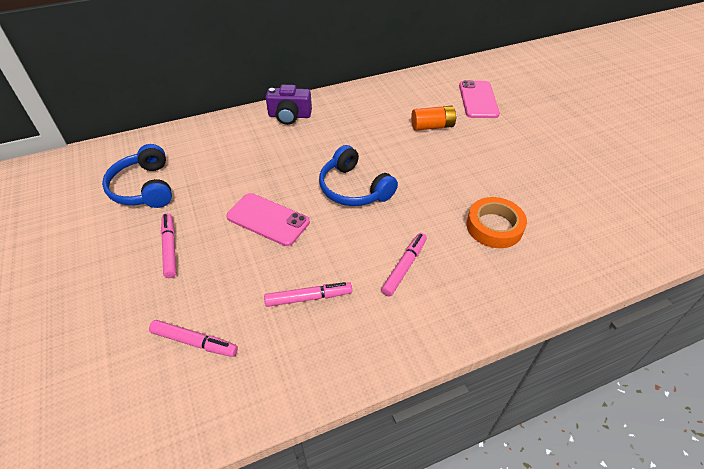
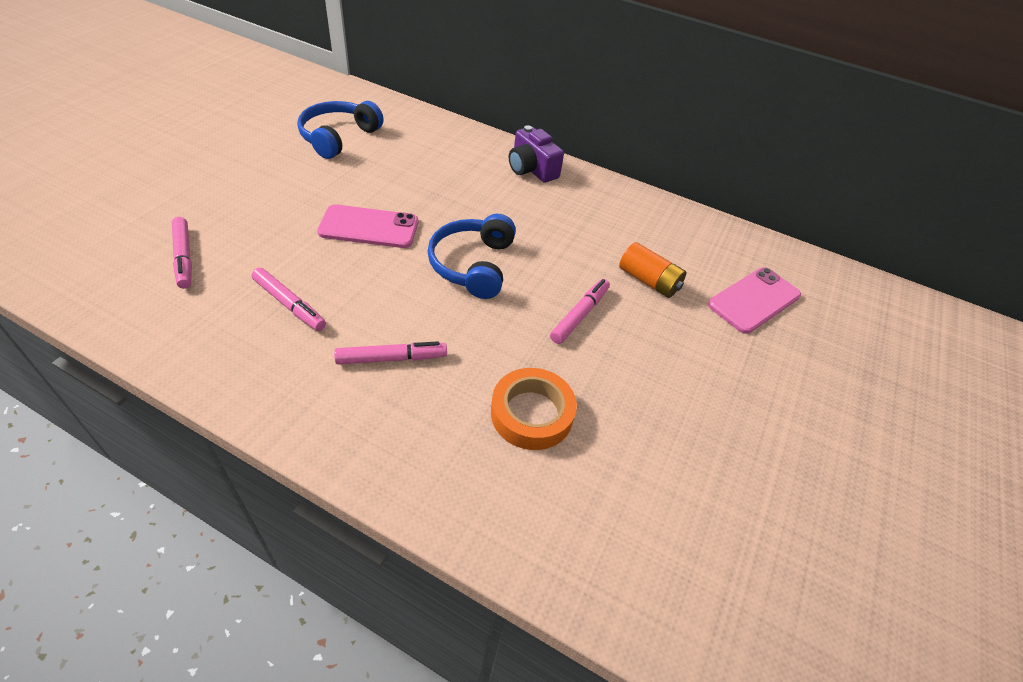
camera: 45 degrees right, 0 degrees up
(170, 248) = (280, 188): pink marker -> pink marker (579, 315)
(268, 219) = (369, 227): pink phone -> pink phone turned 75 degrees counterclockwise

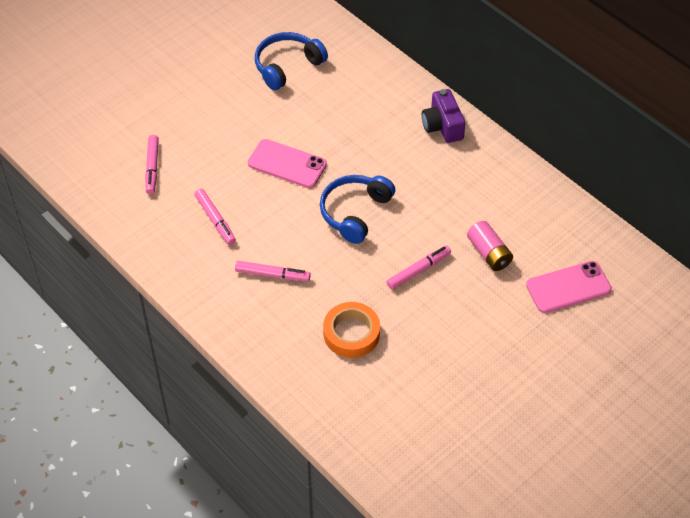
camera: 25 degrees right, 5 degrees up
(648, 281) = (489, 253): orange battery -> pink battery

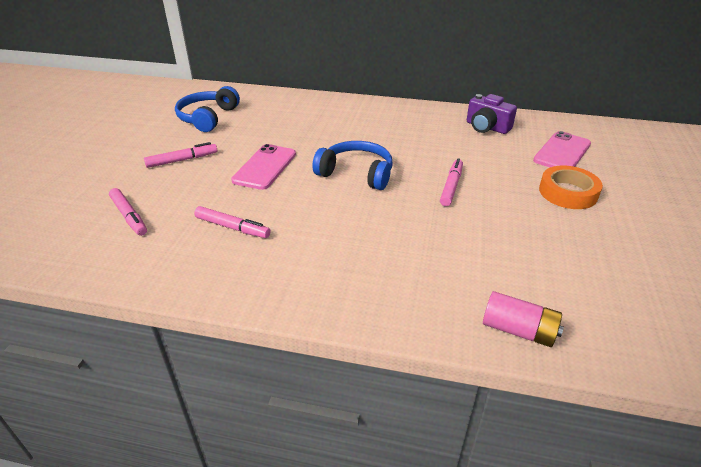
camera: 35 degrees left, 15 degrees down
(272, 275) = (332, 243): pink marker -> pink marker (182, 160)
(287, 164) = (265, 167): pink phone -> pink phone turned 60 degrees counterclockwise
(351, 333) = (455, 252): orange tape -> orange tape (568, 192)
(355, 212) = (356, 173): blue headphones -> blue headphones turned 120 degrees clockwise
(442, 126) = (363, 109): purple camera -> purple camera (486, 127)
(489, 253) = (485, 156): pink battery -> pink battery (518, 330)

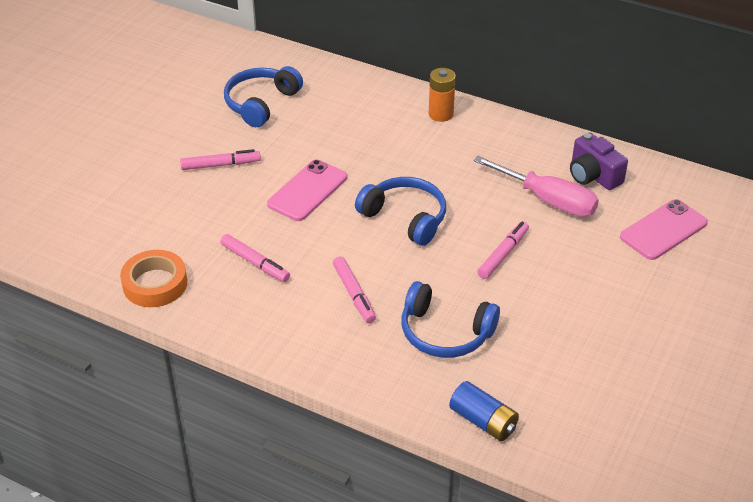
camera: 15 degrees right, 5 degrees up
(129, 216) = (157, 230): pink marker -> pink marker (354, 294)
(353, 107) = (441, 114): none -> orange battery
(436, 255) = (445, 333): none -> blue headphones
(463, 146) = (548, 200): none -> pink screwdriver
(518, 330) = (483, 421): pink battery -> blue battery
(568, 192) = (631, 286): orange tape -> orange tape (155, 284)

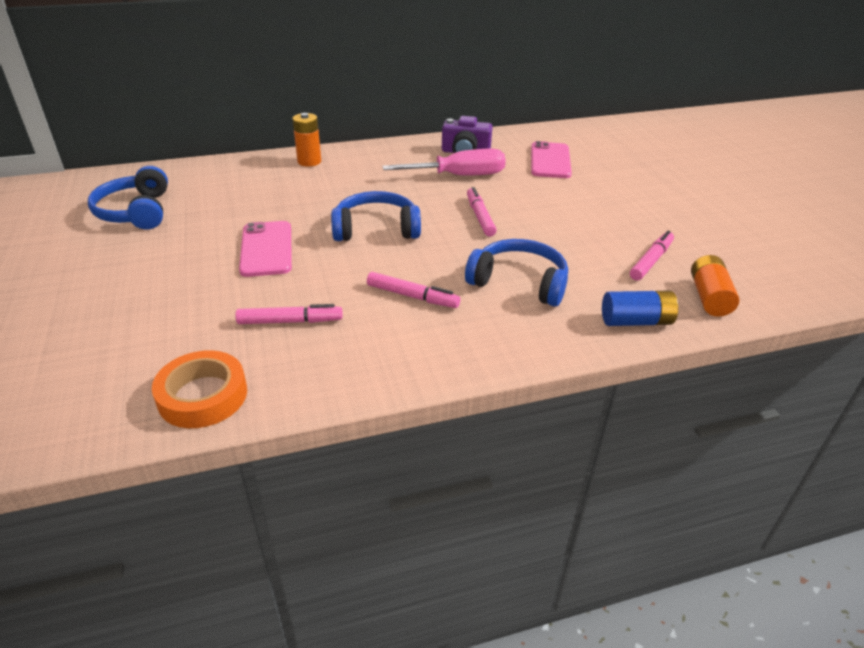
camera: 45 degrees left, 5 degrees down
(220, 165) = (151, 268): pink marker -> pink marker (651, 261)
(445, 333) = (519, 282): blue headphones -> blue headphones turned 135 degrees counterclockwise
(576, 445) = (709, 297): none -> orange battery

